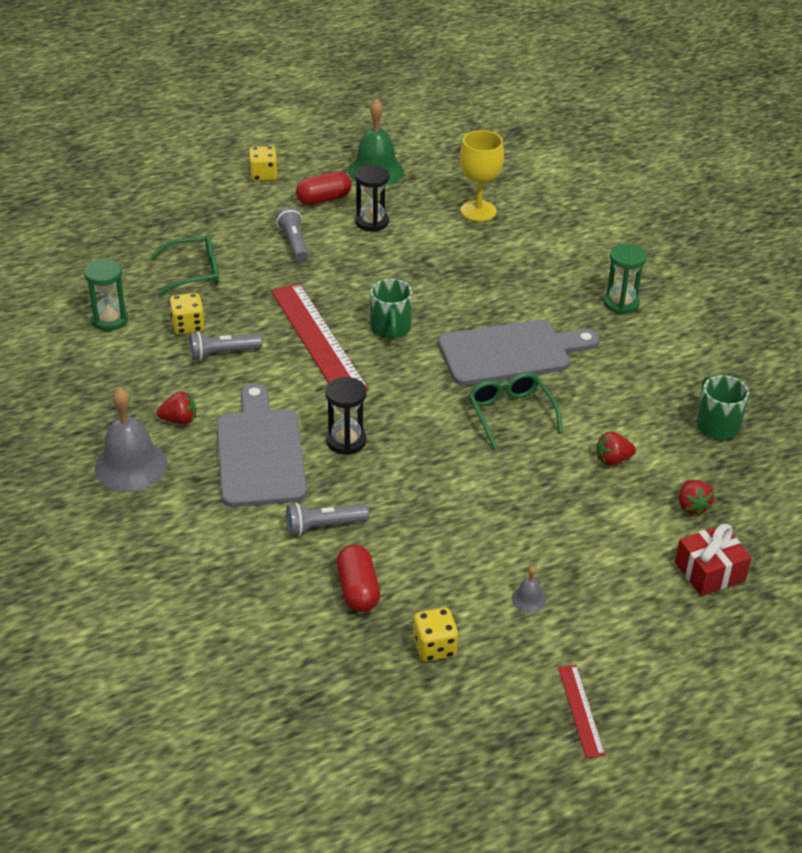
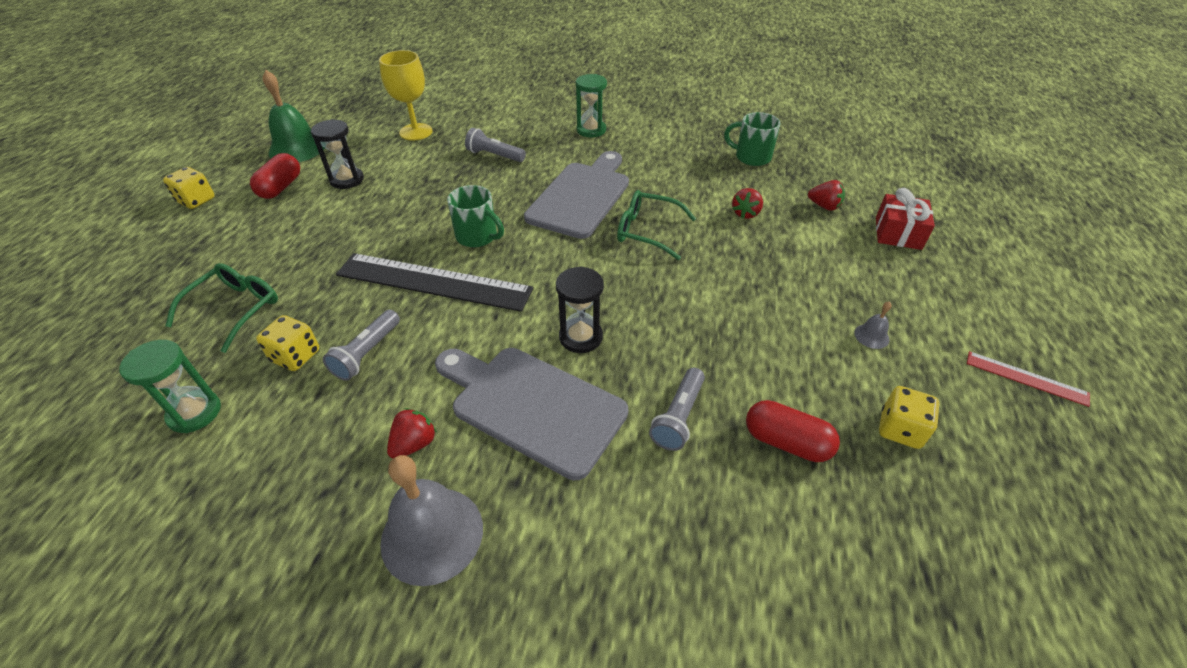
camera: 50 degrees left, 5 degrees up
(294, 243) = (301, 229): grey flashlight -> grey flashlight (494, 155)
(318, 339) = (434, 281): red ruler -> black ruler

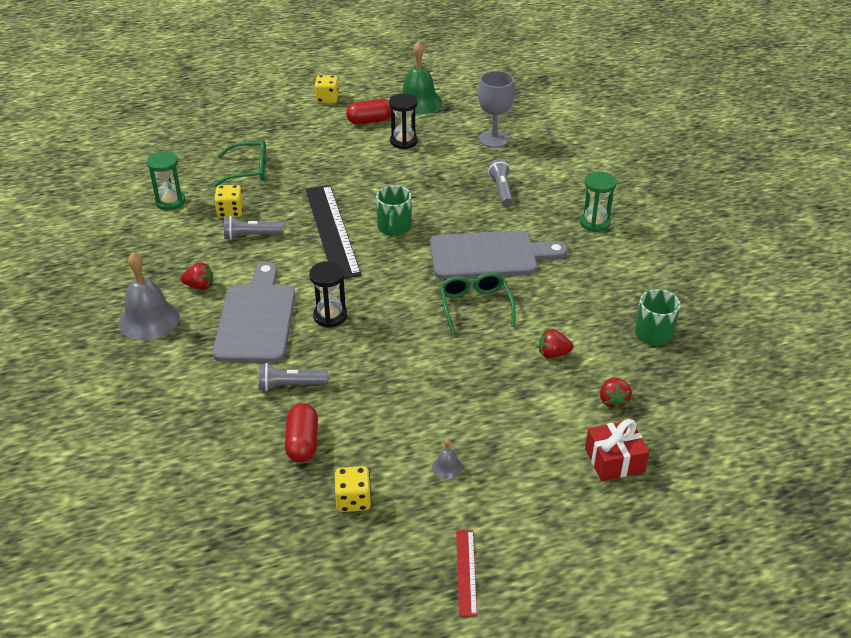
camera: 60 degrees right, 5 degrees down
(416, 132) = (494, 139): yellow goblet -> grey goblet

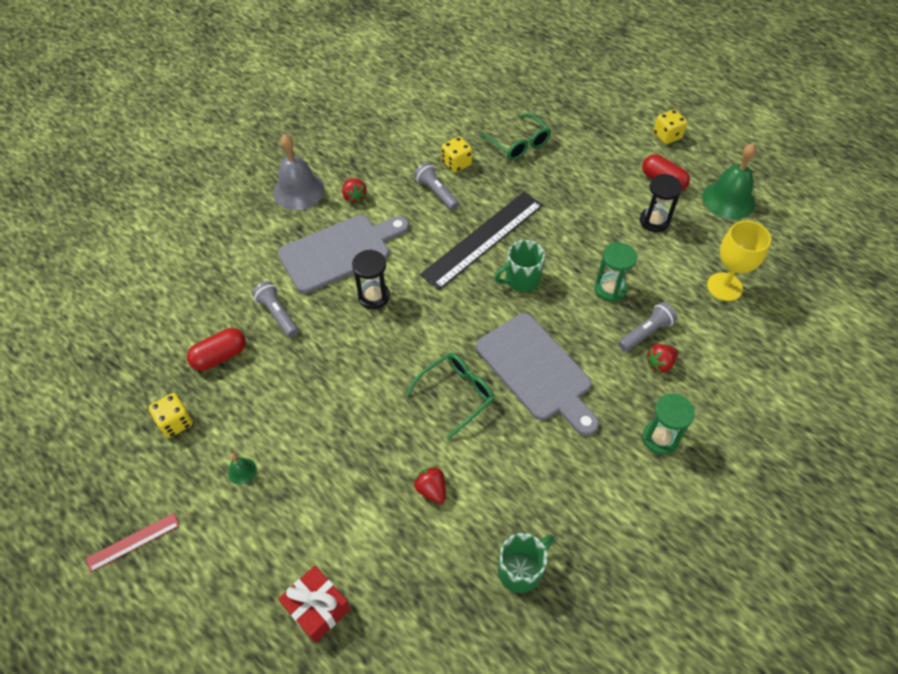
camera: 60 degrees right, 15 degrees up
(170, 202) = (440, 123): green hourglass -> green hourglass (610, 289)
(447, 467) = (242, 471): grey bell -> green bell
(494, 139) = (724, 287): grey goblet -> yellow goblet
(613, 401) = (397, 572): red strawberry -> red strawberry (660, 363)

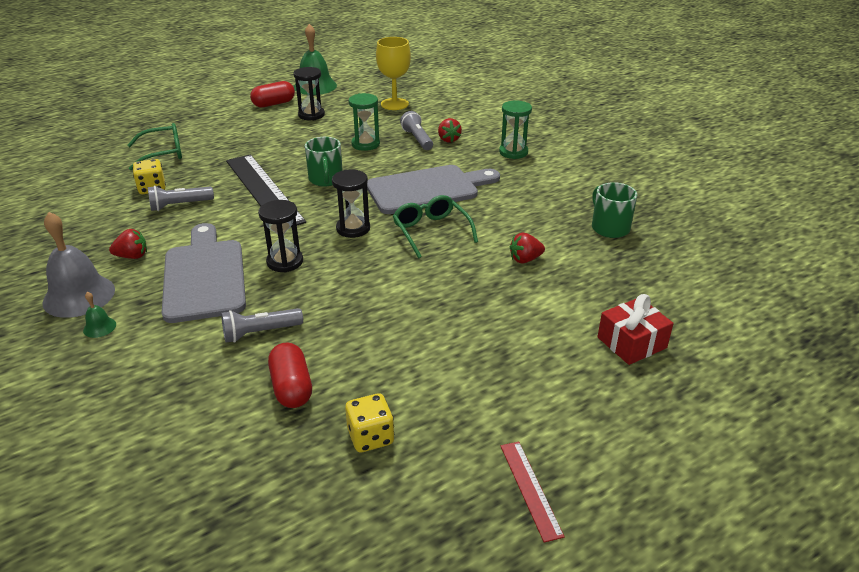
camera: 75 degrees left, 20 degrees down
(242, 471) = (463, 382): green bell -> green bell (99, 327)
(441, 329) = (353, 228): none -> black hourglass
(667, 136) = (227, 93): yellow dice -> none

